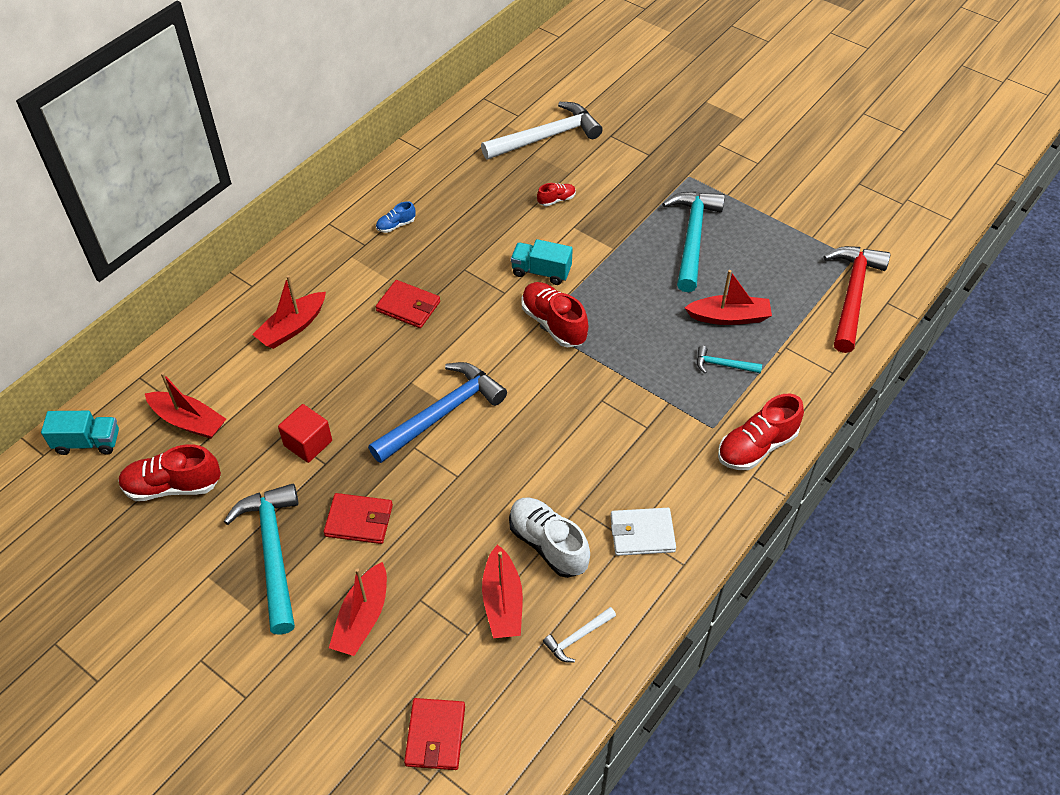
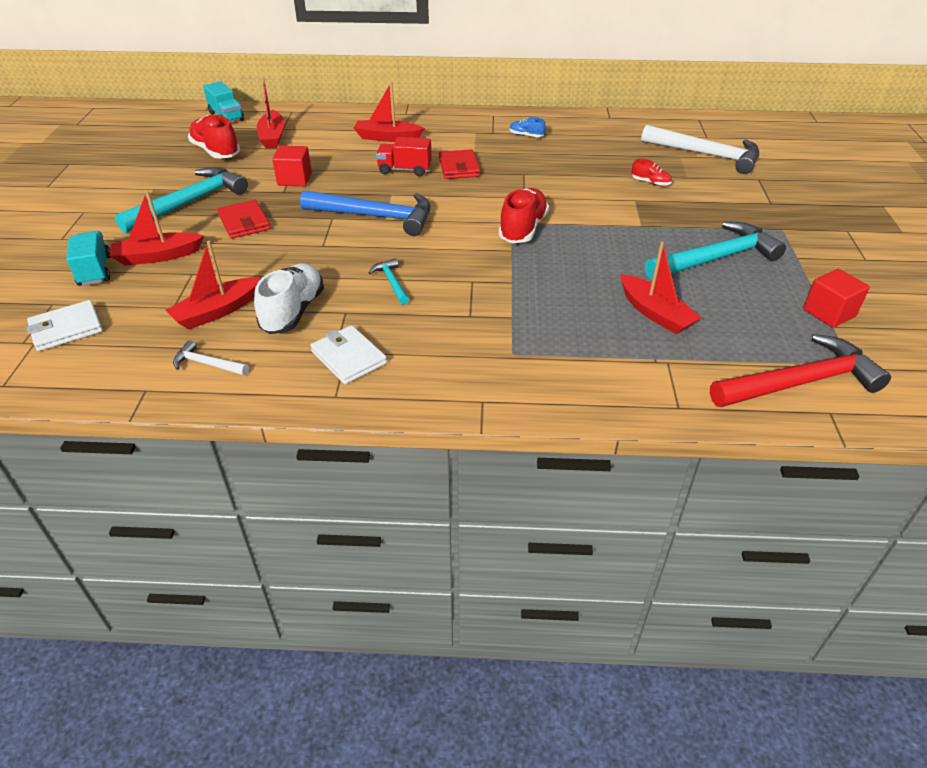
camera: 55 degrees right, 10 degrees down
(374, 348) = (404, 170): none -> red truck
(435, 735) = (66, 329): red wallet -> white wallet
(541, 272) = (567, 204): turquoise truck -> turquoise truck (95, 271)
(723, 365) = (594, 331): turquoise hammer -> turquoise hammer (392, 282)
(756, 447) = (520, 390): red shoe -> none
(798, 228) = (829, 313): none -> red cube

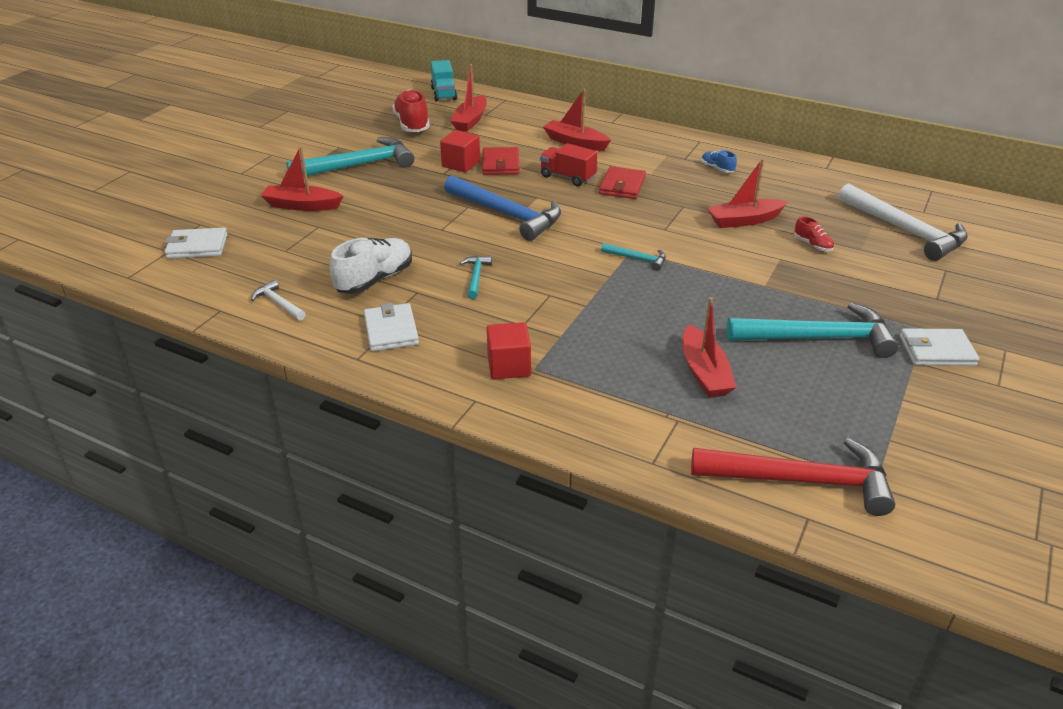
camera: 25 degrees right, 5 degrees down
(95, 271) = (247, 205): turquoise truck -> none
(217, 311) = (315, 263): red boat -> red boat (744, 220)
(244, 222) = (390, 193): red wallet -> red wallet (501, 164)
(522, 229) = (637, 259): red shoe -> turquoise hammer
(805, 244) = (936, 351): none -> white wallet
(829, 313) = (898, 426): red cube -> red cube (509, 366)

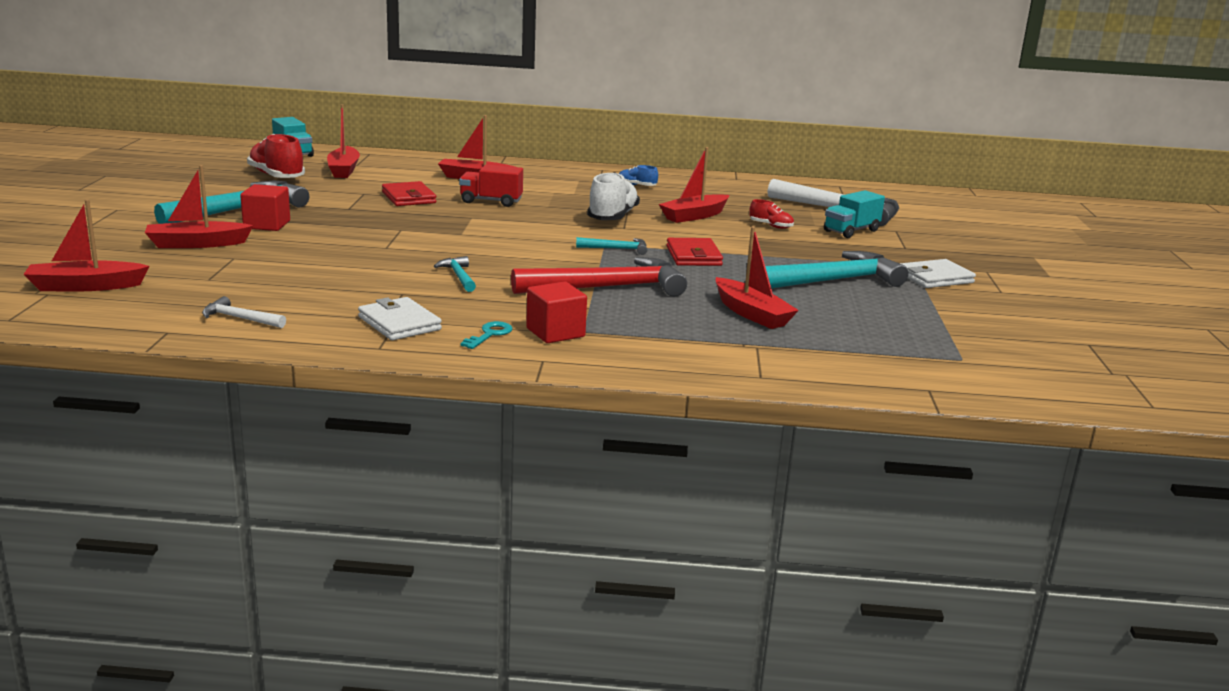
camera: 25 degrees left, 15 degrees down
(197, 246) = (85, 286): white wallet -> red boat
(375, 279) = (343, 289): white shoe -> white shoe (612, 217)
(453, 358) = (490, 334): none -> turquoise key
(461, 164) = (363, 200): red cube -> red cube (267, 225)
(507, 215) = (450, 231): blue hammer -> none
(622, 186) = (554, 203): red wallet -> red wallet (693, 256)
(801, 481) = (902, 368): red hammer -> red hammer (608, 288)
(894, 264) = (851, 231): none -> turquoise truck

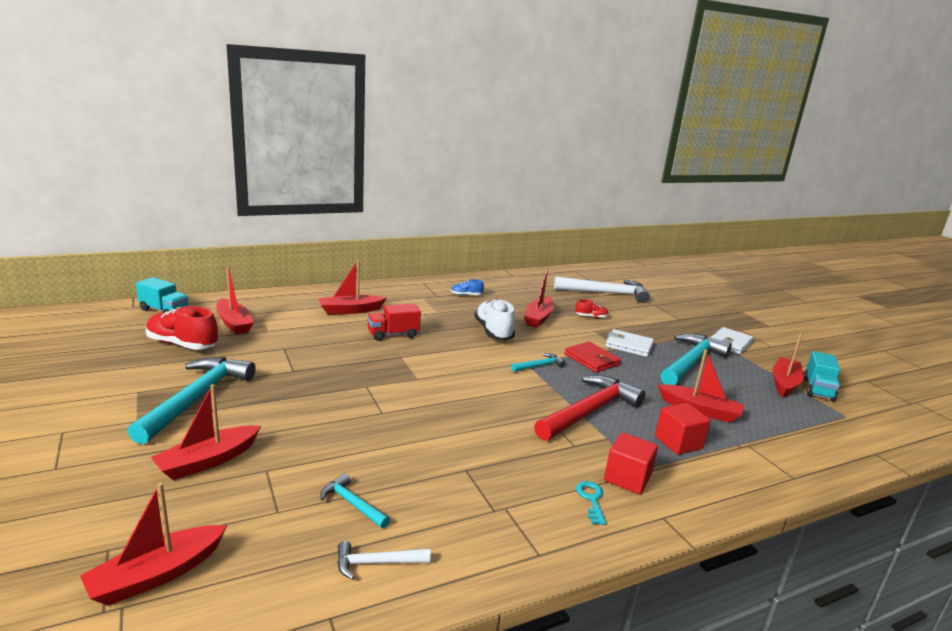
camera: 30 degrees left, 0 degrees up
(267, 225) = (246, 412): red cube -> red cube (678, 442)
(399, 323) = (513, 512): white wallet -> white wallet (629, 346)
(409, 197) = (327, 345): red wallet -> none
(459, 276) = (480, 432): turquoise hammer -> turquoise hammer (352, 503)
(851, 231) = (635, 311): turquoise truck -> turquoise truck (818, 389)
(935, 320) = (784, 383): none -> red boat

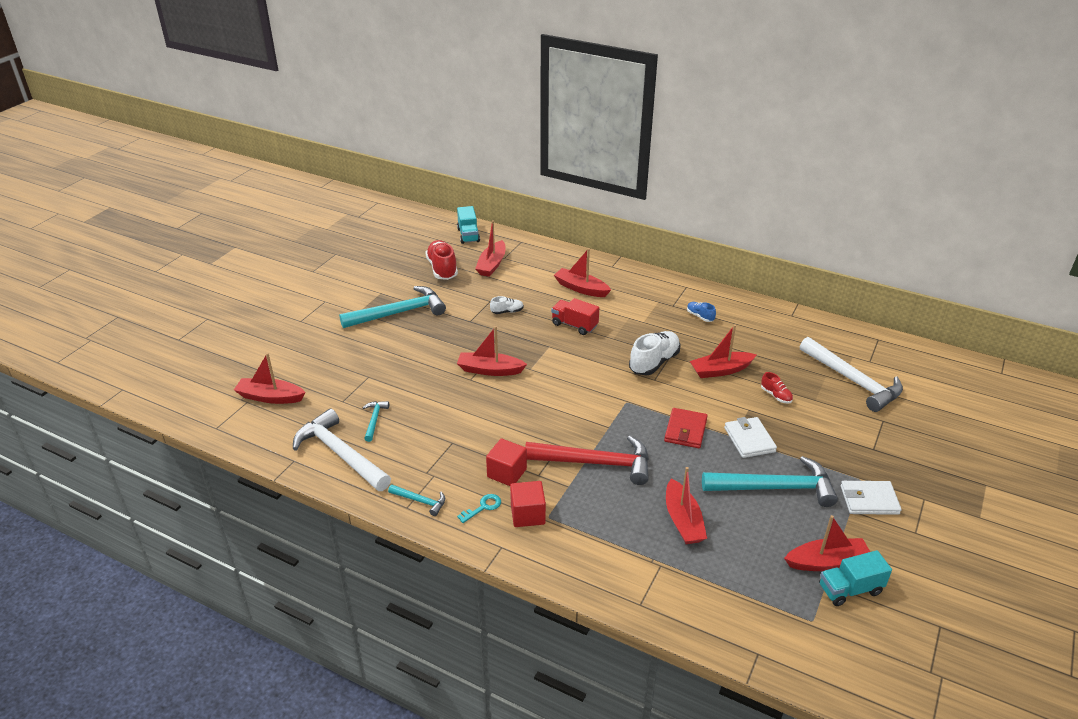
camera: 55 degrees right, 15 degrees up
(208, 461) = (354, 355): red boat -> red boat (490, 370)
(316, 349) = (507, 311): none -> white shoe
(376, 563) = (341, 454): white hammer -> white hammer, size x2.16
(539, 366) = (631, 410): turquoise hammer -> turquoise hammer (420, 501)
(678, 442) = (611, 524): red cube -> red cube (507, 473)

